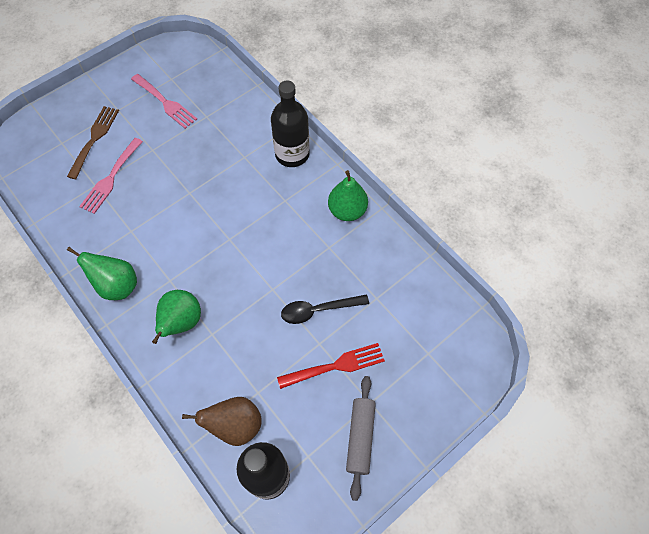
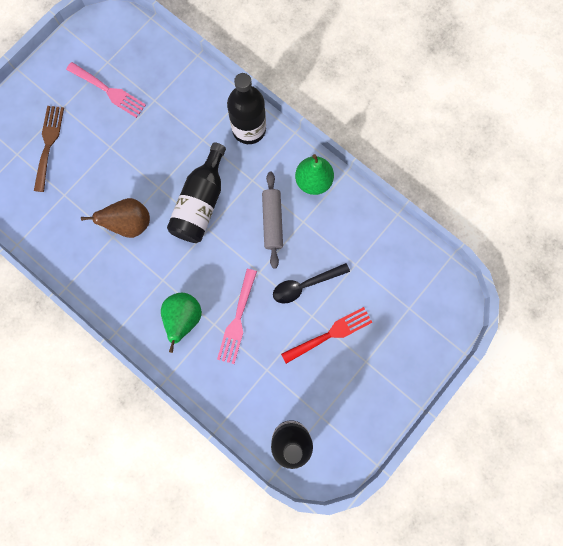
camera: 10 degrees left, 15 degrees up
(111, 178) = (77, 185): pink fork -> pink fork (237, 320)
(117, 285) = (115, 293): green pear -> none
(228, 213) = (201, 203): none -> black bottle
(235, 425) = (253, 402): brown pear -> brown pear (130, 223)
(360, 437) = (362, 393): grey rolling pin -> grey rolling pin (272, 221)

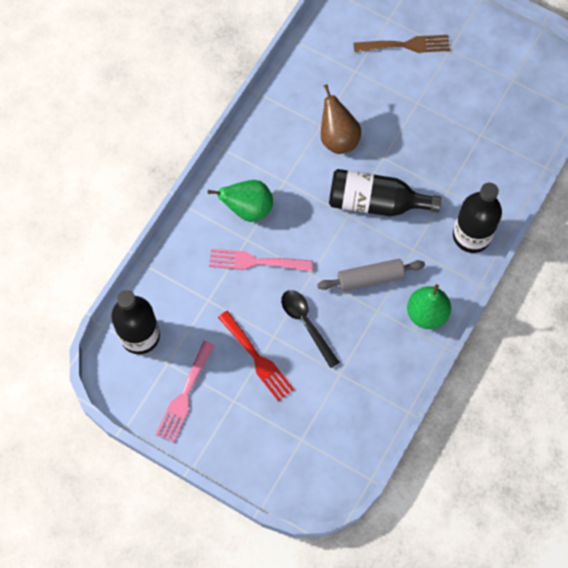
camera: 80 degrees right, 10 degrees down
(109, 91) = (479, 88): pink fork -> pink fork (184, 395)

